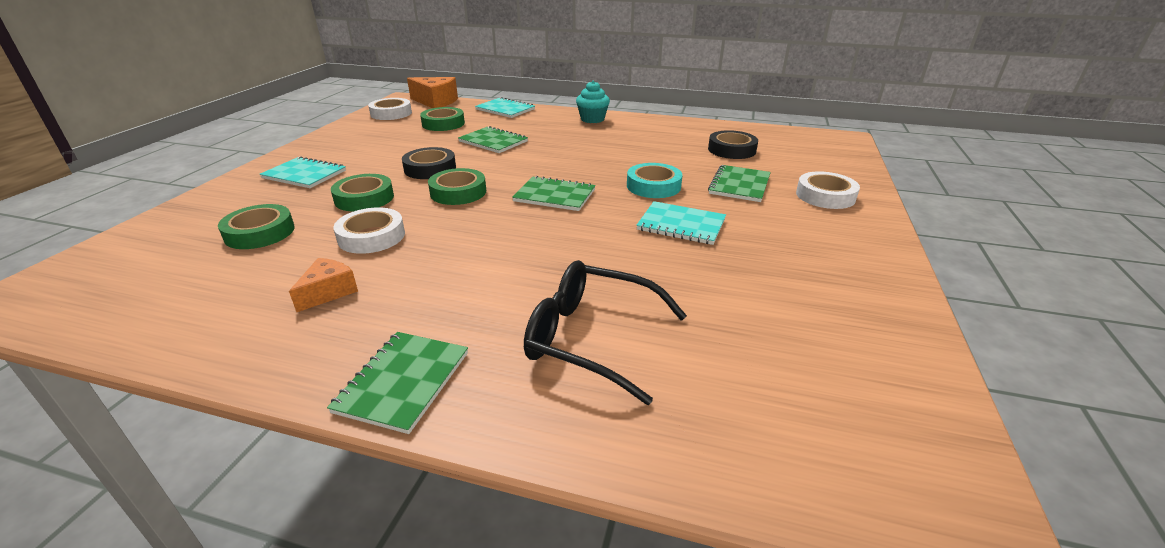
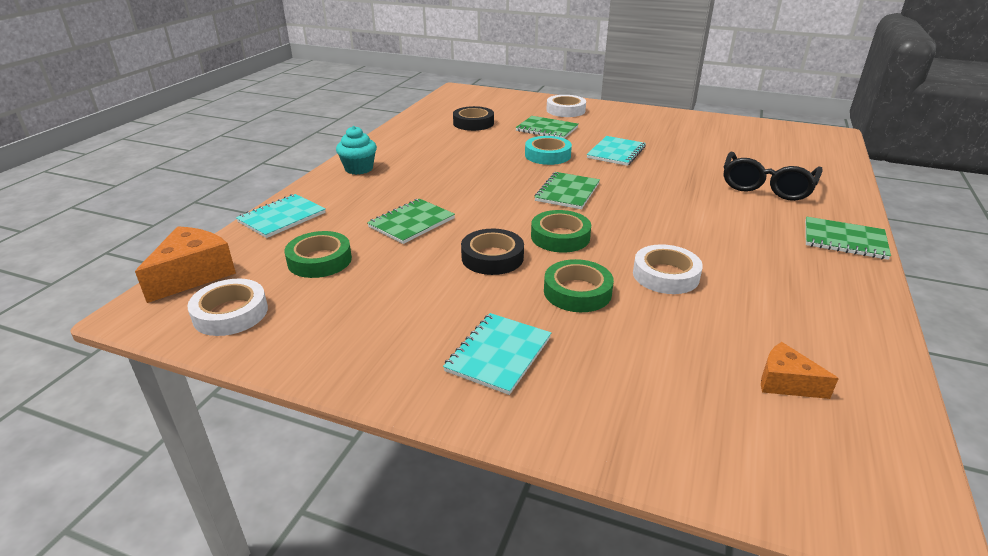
camera: 85 degrees left, 0 degrees up
(260, 233) = (676, 351): green tape -> none
(328, 292) = (767, 283): orange cheese -> orange cheese (785, 383)

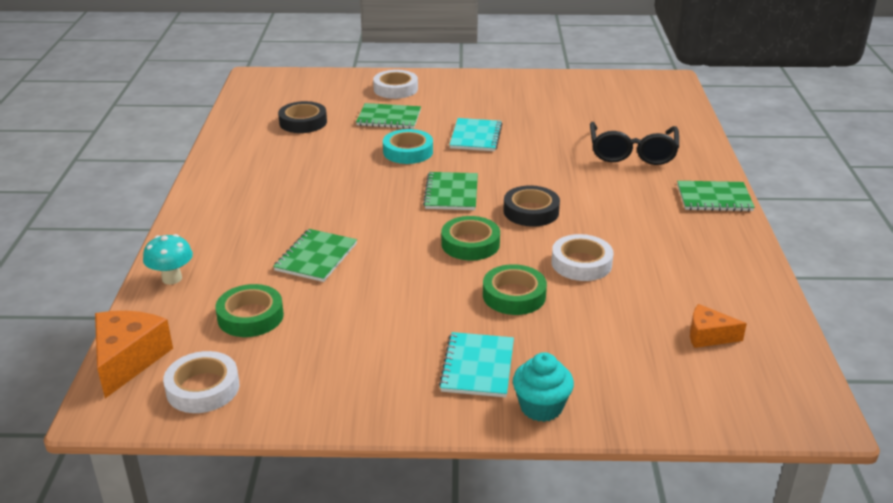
camera: 20 degrees left, 0 degrees up
(282, 217) = (172, 278): turquoise notebook -> turquoise mushroom
(359, 169) = (213, 204): turquoise cupcake -> turquoise cupcake (541, 407)
(492, 257) = (419, 278): black tape -> black tape (531, 211)

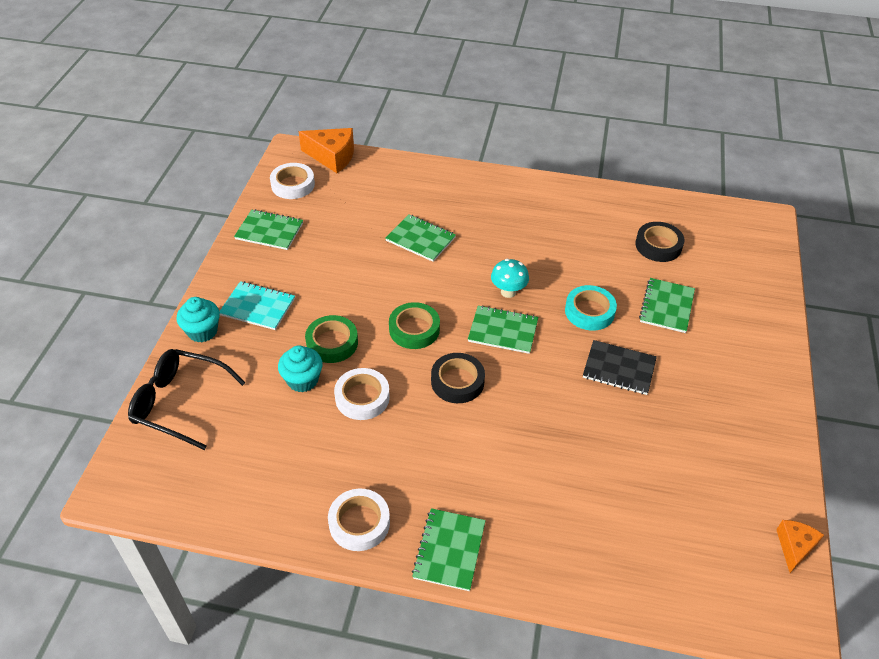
camera: 100 degrees right, 15 degrees up
(172, 278) = (414, 171): turquoise mushroom -> turquoise mushroom (508, 292)
(250, 316) = (357, 205): green tape -> none
(319, 389) = (269, 231): none -> green notebook
(395, 89) = (742, 320): white tape -> white tape (359, 523)
(475, 136) = (619, 368): turquoise notebook -> black notebook
(579, 306) = (302, 380): none -> turquoise cupcake
(632, 153) = (567, 503): black glasses -> black glasses (180, 403)
(708, 336) = (231, 455): orange cheese -> orange cheese (794, 547)

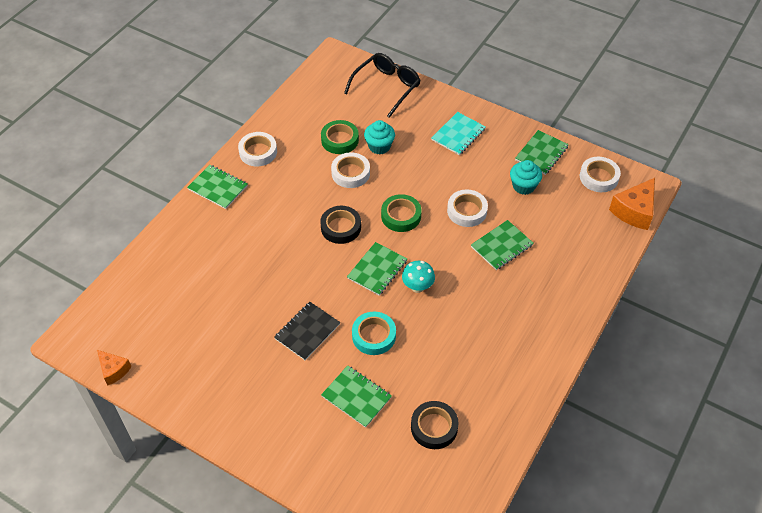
camera: 110 degrees right, 5 degrees up
(202, 331) = (445, 104): turquoise cupcake -> turquoise cupcake (523, 186)
(332, 343) = (407, 167): green tape -> green tape (340, 140)
(382, 275) = (467, 211): none -> white tape

